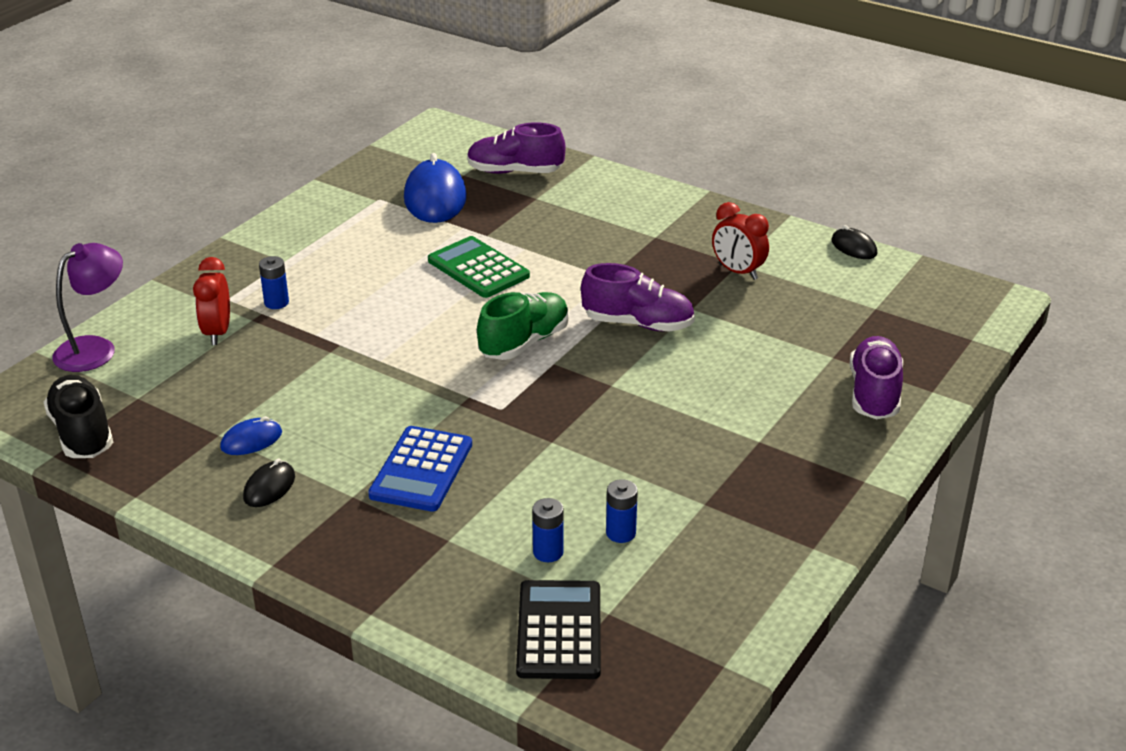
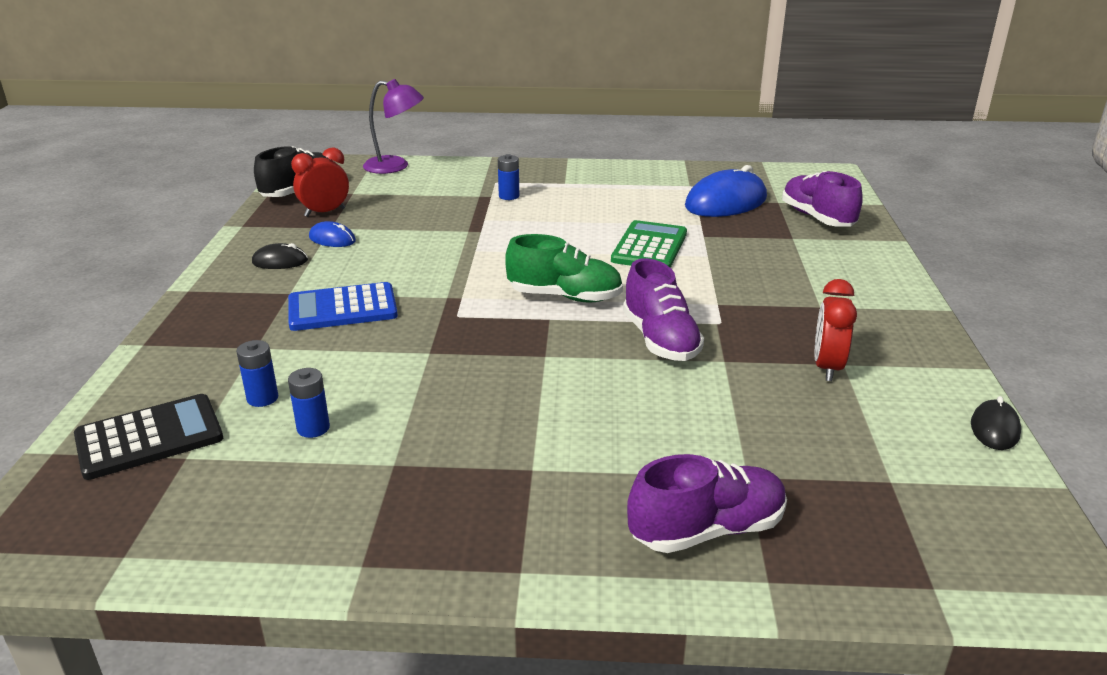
camera: 60 degrees right, 5 degrees down
(217, 333) = (451, 191): red clock -> red clock (325, 212)

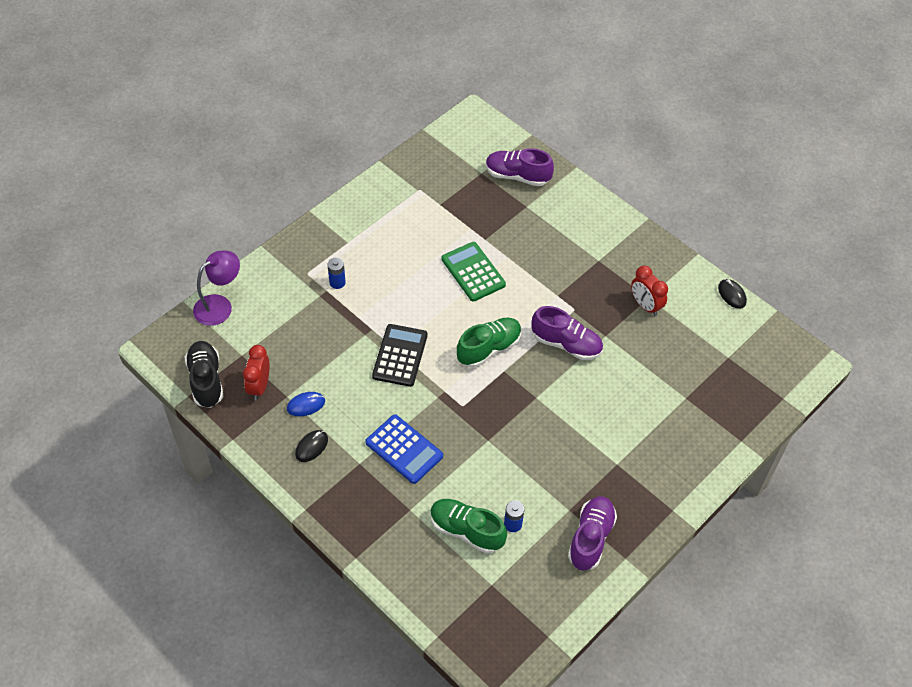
camera: 50 degrees left, 25 degrees up
(149, 437) = (460, 592): black calculator -> black calculator (400, 355)
(262, 398) = (466, 531): blue battery -> green shoe
(342, 308) = (404, 449): blue calculator -> blue calculator turned 75 degrees counterclockwise
(707, 530) = (702, 436): purple shoe -> purple shoe (590, 538)
(726, 202) = (457, 195): blue mouse -> none

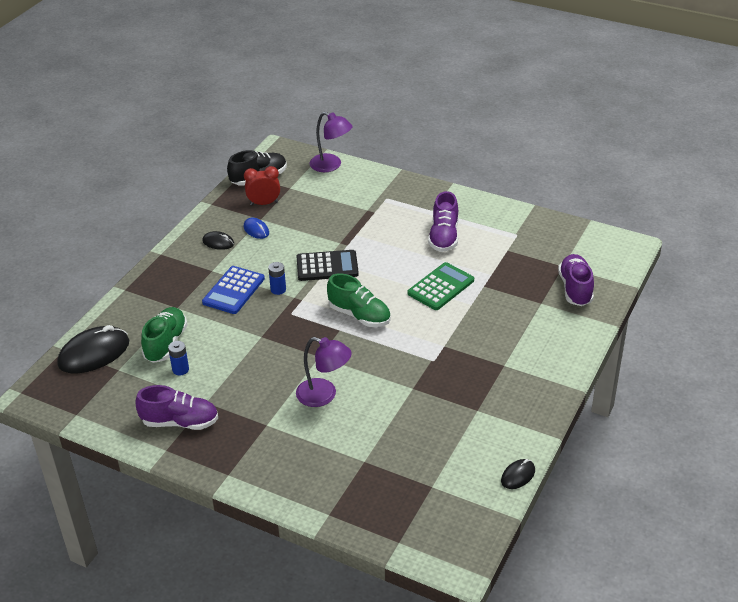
camera: 75 degrees right, 15 degrees down
(337, 282) = (385, 215): blue battery -> blue battery (278, 289)
(456, 605) = (94, 353): none -> black mouse
(566, 344) = (389, 363): purple shoe -> purple shoe (444, 237)
(592, 407) = (324, 395): none -> purple lamp
(645, 305) = (465, 410): red clock -> none

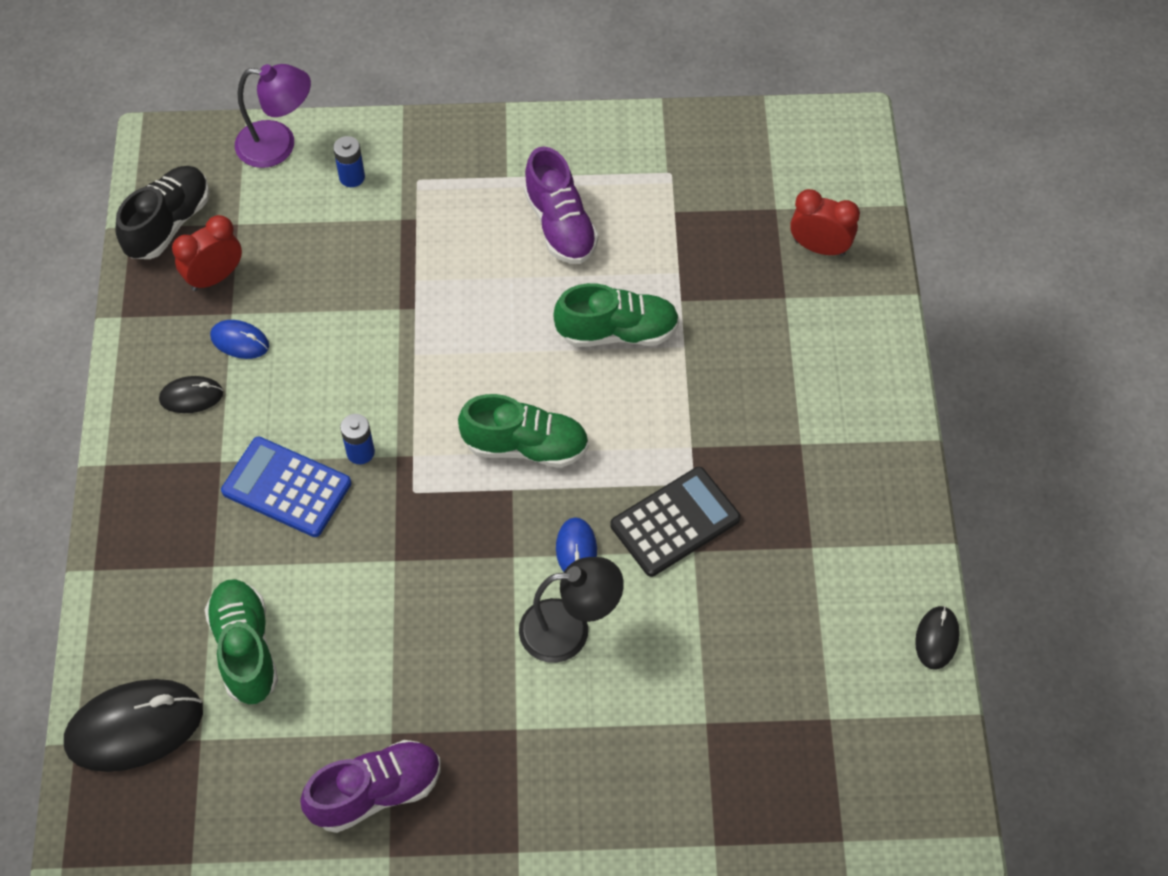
camera: 30 degrees left, 20 degrees up
(94, 353) = (135, 727): black mouse -> black mouse turned 45 degrees clockwise
(180, 369) = (306, 689): blue battery -> blue battery (352, 177)
(233, 290) = (287, 487): blue calculator -> blue calculator turned 120 degrees clockwise
(324, 395) = (569, 629): purple lamp -> black lamp
(327, 266) = (410, 368): black calculator -> black calculator (675, 522)
(352, 365) = (576, 549): none -> blue mouse
(441, 287) = (617, 332): green calculator -> green shoe
(575, 289) = (819, 247): purple shoe -> red clock

